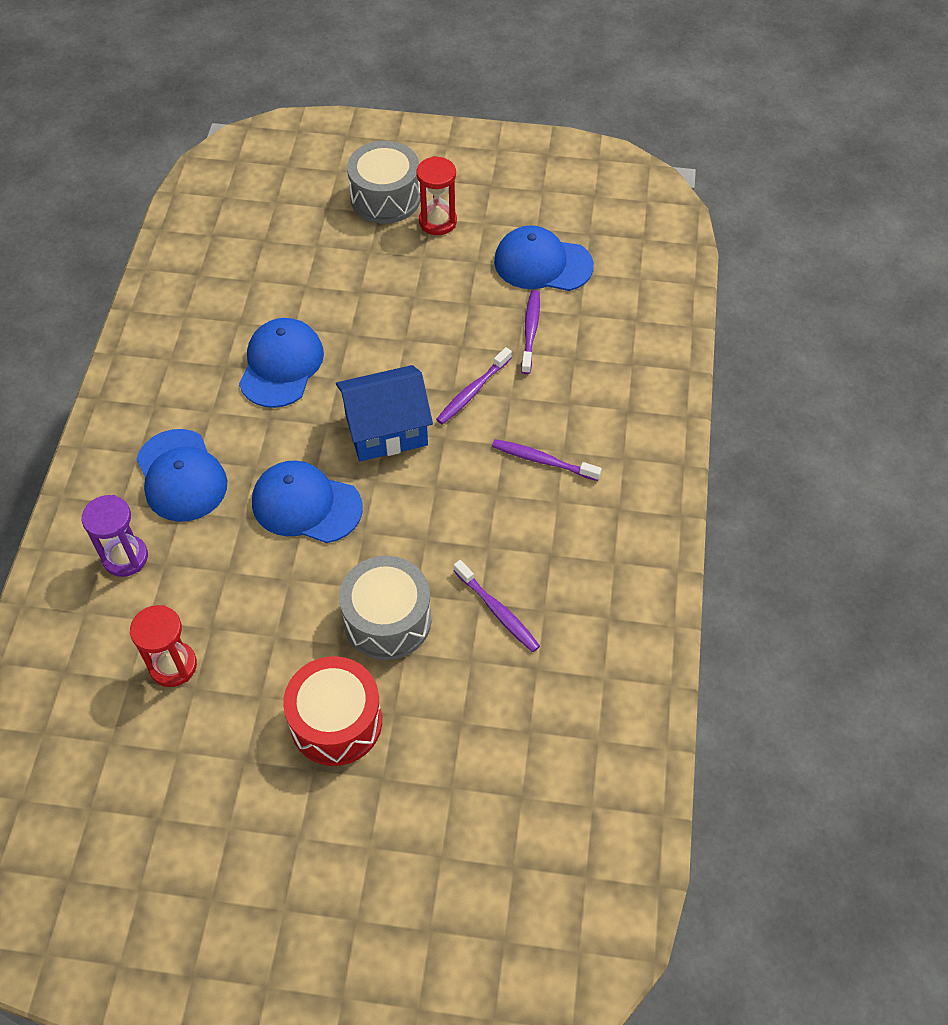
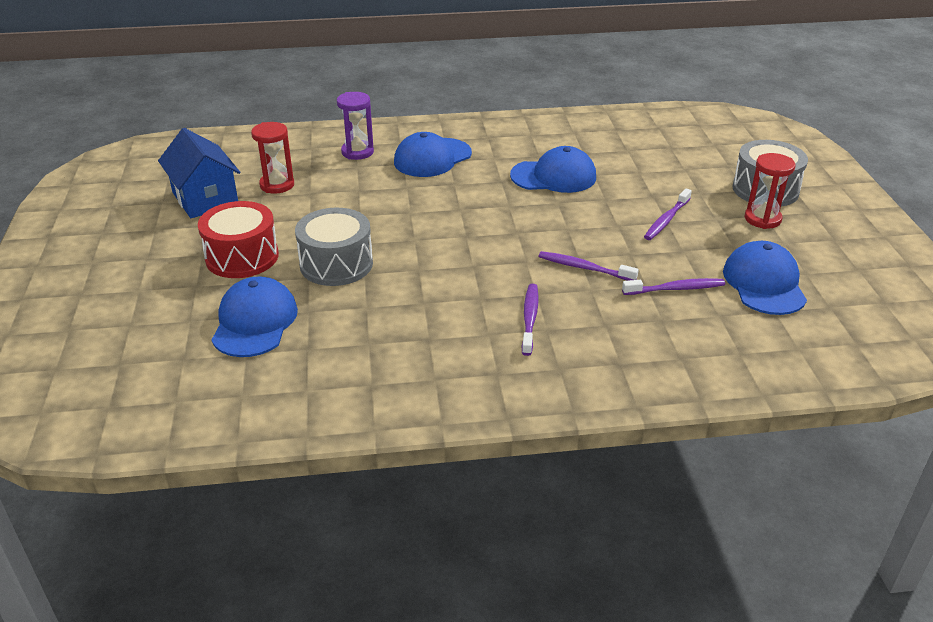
camera: 75 degrees right, 20 degrees down
(306, 505) = (429, 210): blue cap -> blue cap (255, 322)
(386, 430) = (518, 232): blue house -> blue house (205, 199)
(498, 611) = (360, 318): purple toothbrush -> purple toothbrush (666, 220)

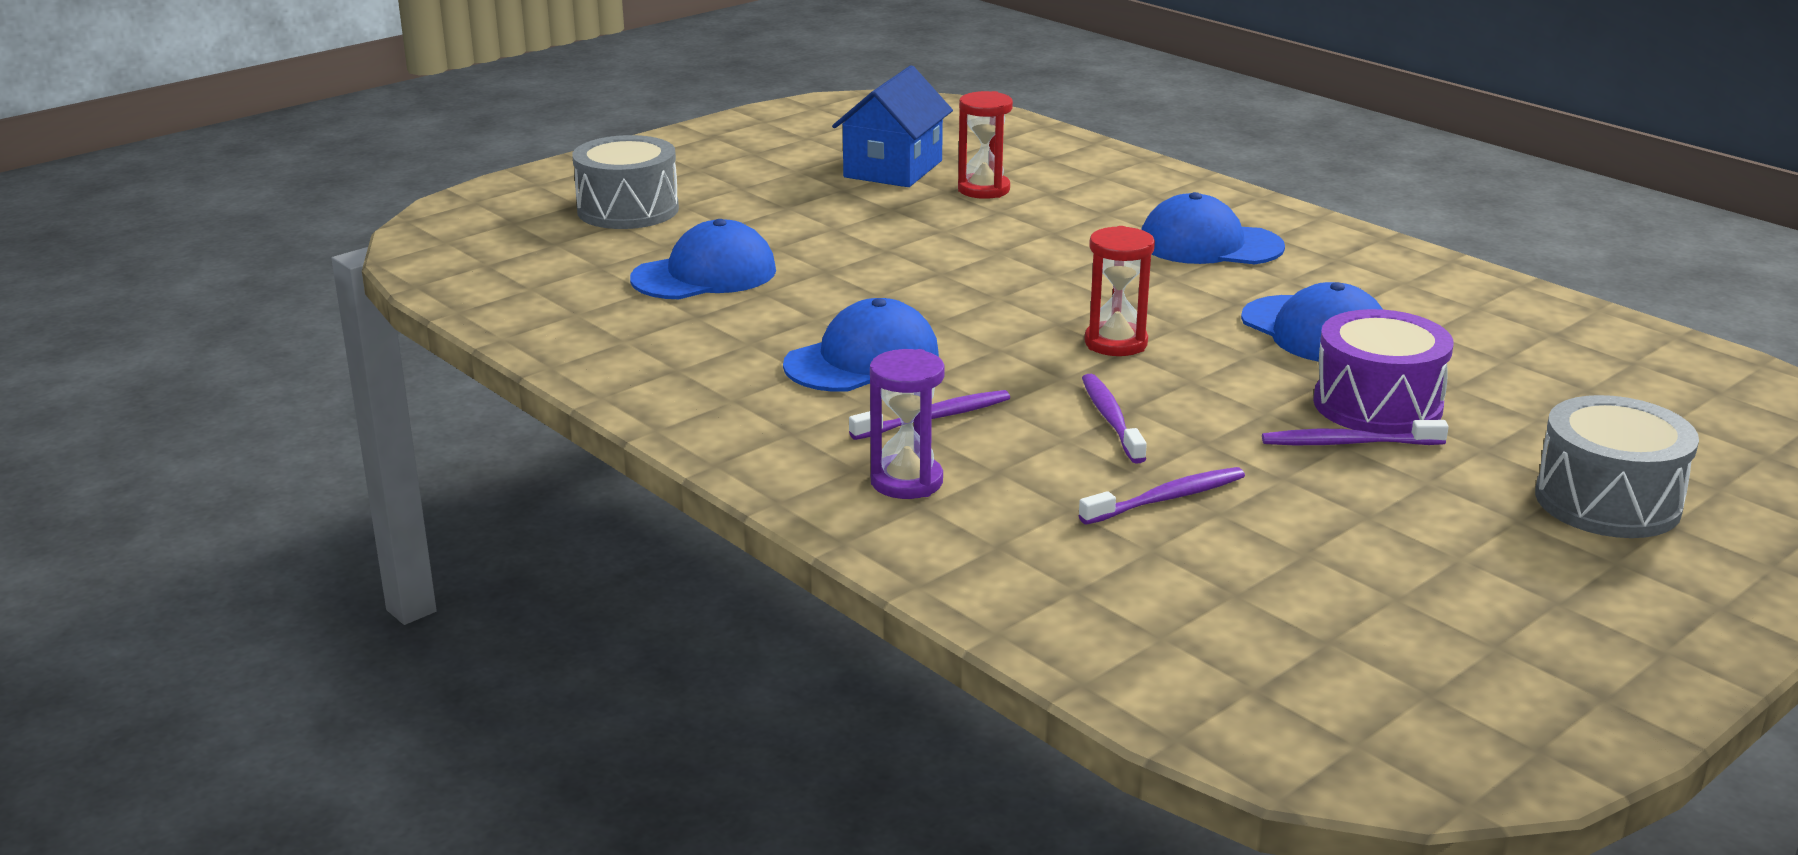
camera: 55 degrees right, 10 degrees down
(242, 257) = (812, 226): red drum -> none
(336, 264) = (874, 275): grey drum -> grey drum (628, 210)
(357, 152) = (1138, 201): purple hourglass -> purple hourglass (906, 481)
(638, 196) = (1377, 405): none -> purple drum
(676, 289) = (1167, 499): purple toothbrush -> purple toothbrush turned 75 degrees counterclockwise
(762, 219) = (1501, 521): red hourglass -> red hourglass (1115, 343)
(764, 283) = (1300, 567): blue cap -> blue cap (862, 360)

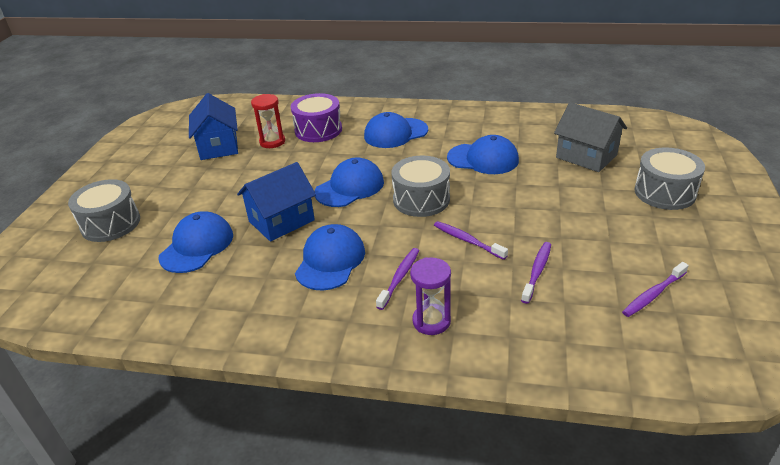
camera: 35 degrees left, 10 degrees up
(858, 289) = (281, 221): none -> blue house
(1022, 287) = (349, 187): none -> blue cap
(1115, 343) = (421, 199): red hourglass -> grey drum
(1348, 443) = (560, 208): purple toothbrush -> purple toothbrush (653, 294)
(1377, 405) = (546, 184): purple drum -> purple drum (318, 130)
(1533, 397) = (586, 156): none -> grey house

